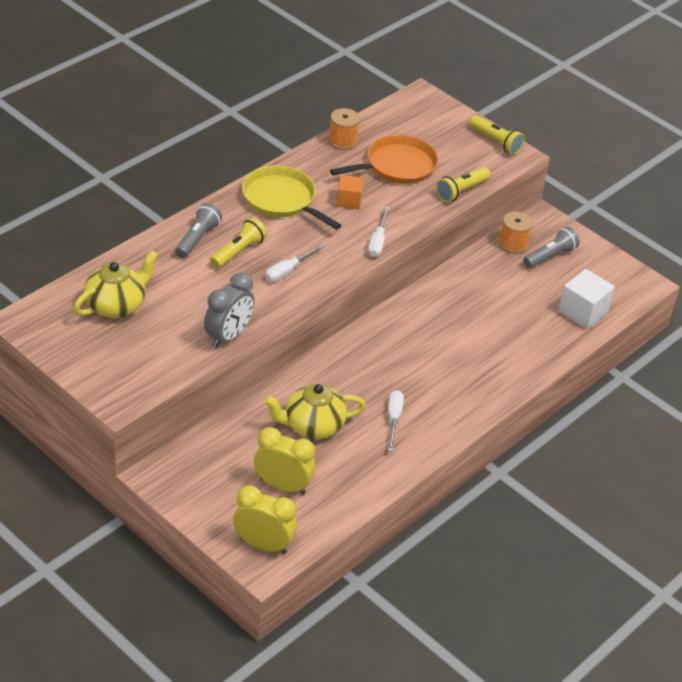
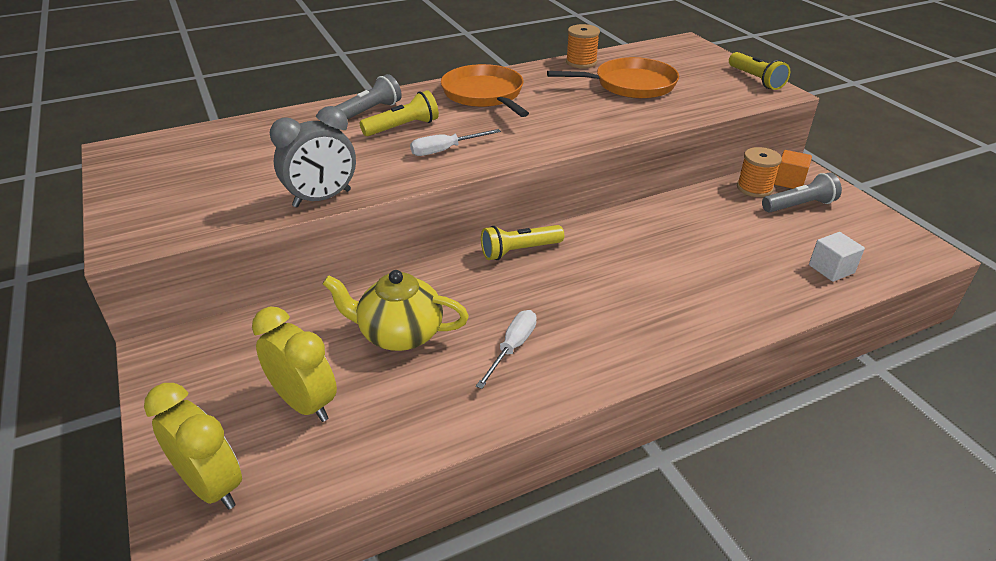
camera: 25 degrees right, 5 degrees down
(116, 305) = (227, 152): yellow teapot -> none
(281, 199) = (484, 94): yellow pan -> orange pan
(349, 201) = (558, 104): orange cube -> orange cube (789, 181)
(377, 241) = (570, 140): white screwdriver -> none
(461, 191) = (697, 111): yellow flashlight -> yellow flashlight (519, 251)
(583, 312) = (831, 269): white cube -> white cube, size x0.64

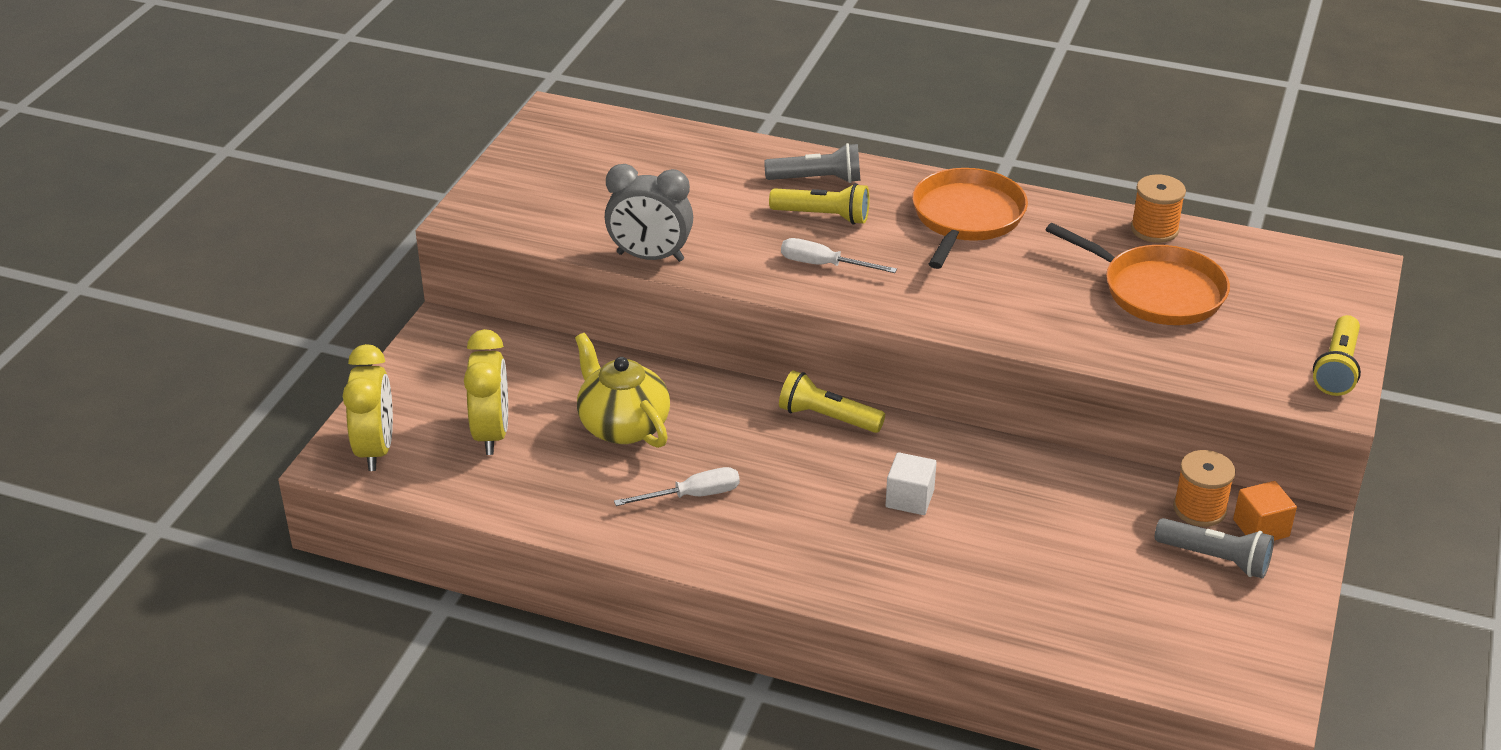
camera: 45 degrees right, 0 degrees up
(831, 269) = (1114, 634): white cube -> white cube (909, 499)

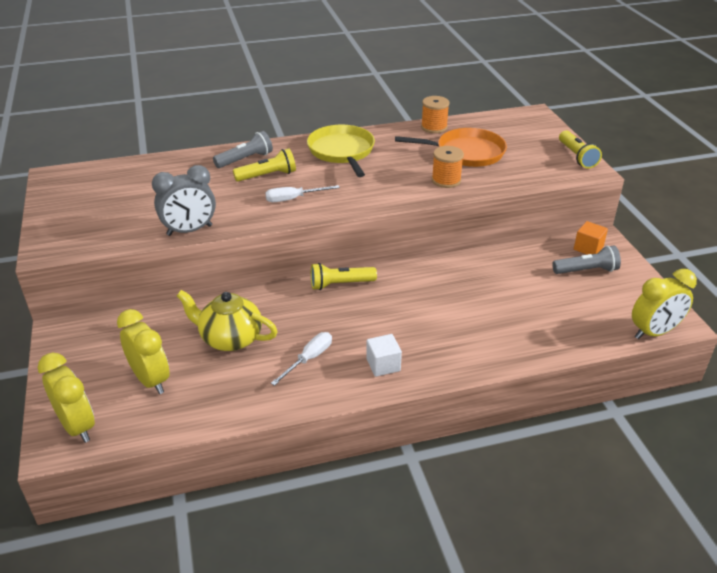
camera: 35 degrees left, 0 degrees up
(909, 499) = (424, 306): white cube -> white cube (383, 365)
(966, 217) = (342, 151): orange pan -> yellow pan
(1199, 509) = (555, 251): orange spool -> orange spool (446, 180)
(1212, 691) = (654, 332): none -> yellow clock

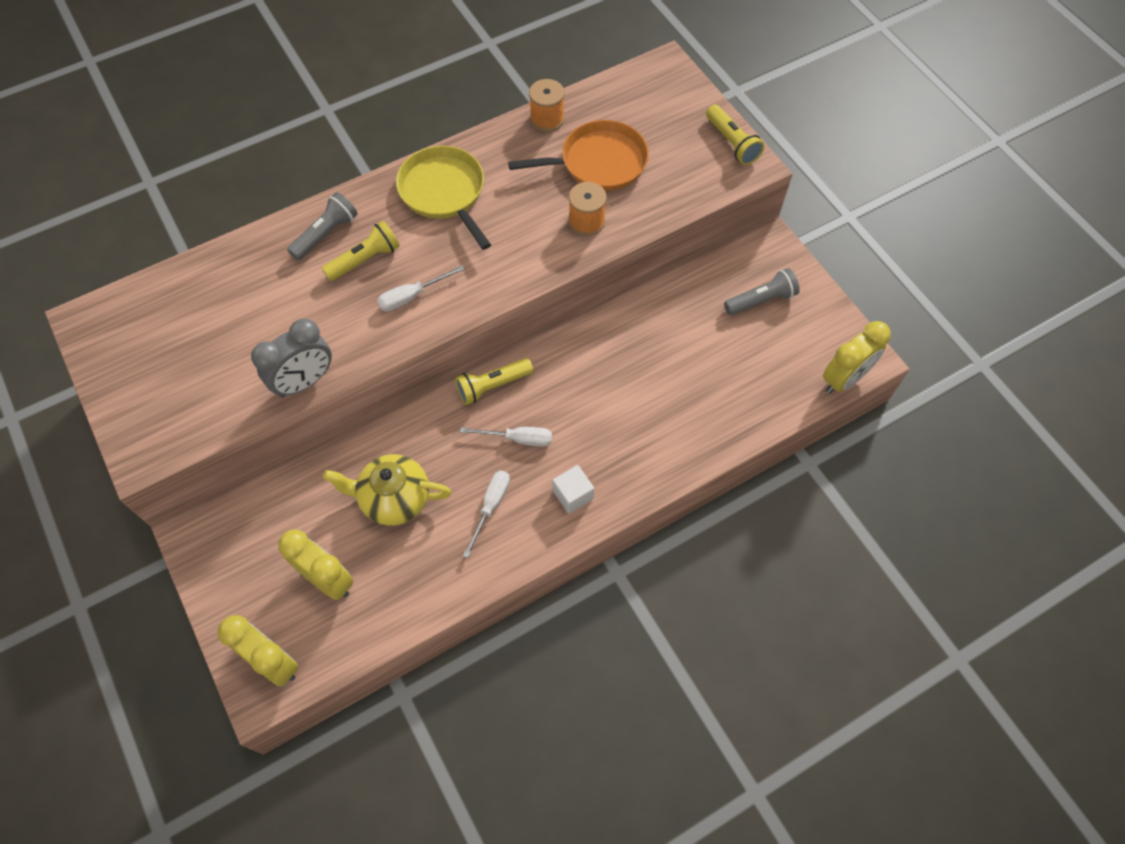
camera: 15 degrees left, 25 degrees up
(349, 320) = (518, 439): none -> white screwdriver
(588, 248) = (757, 263): orange cube -> none

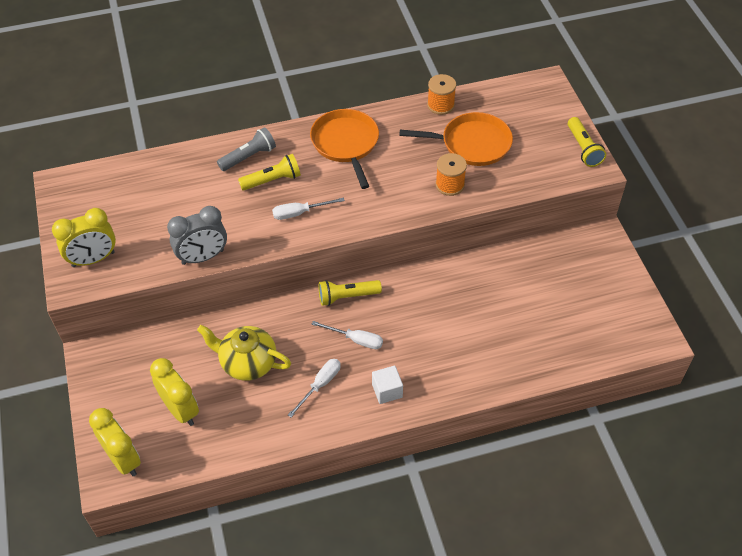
camera: 15 degrees right, 10 degrees down
(444, 192) = (346, 143): yellow pan -> orange pan
(761, 300) = (582, 276): grey flashlight -> none
(844, 379) = (635, 351): yellow clock -> yellow clock (93, 259)

